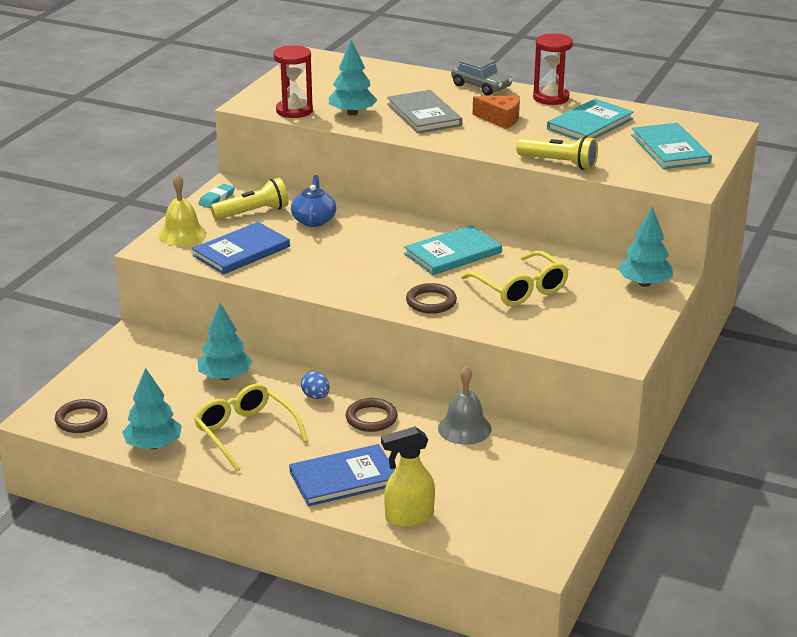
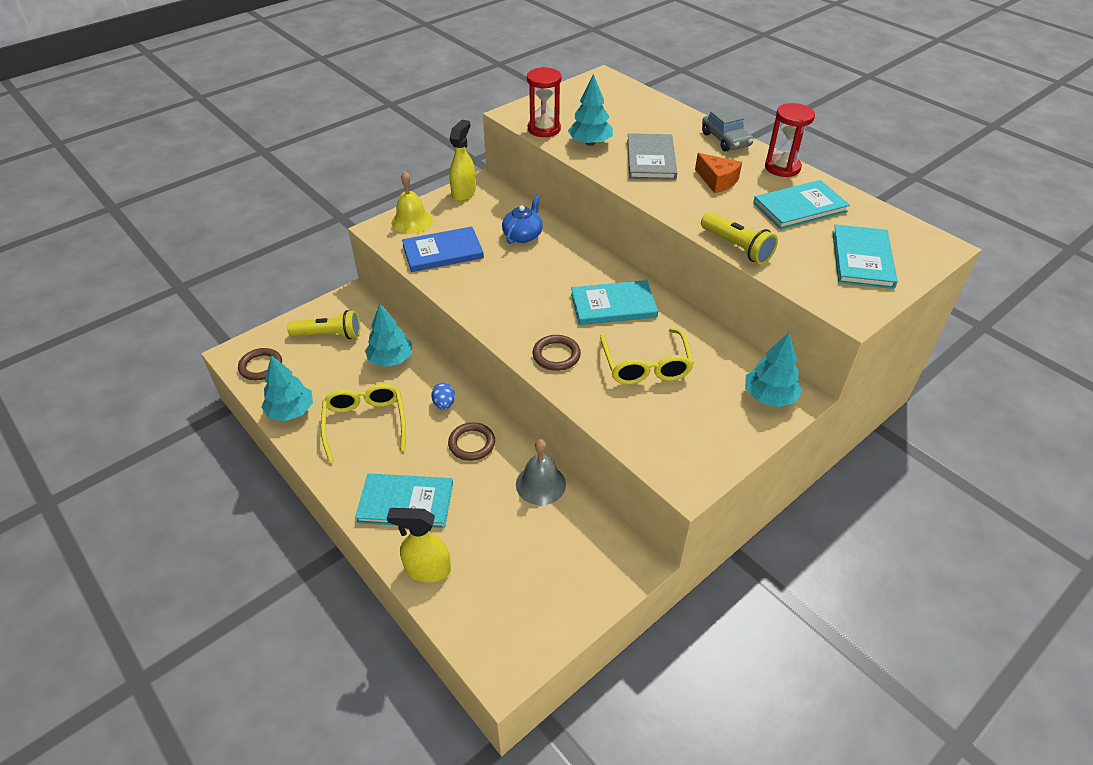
camera: 25 degrees right, 15 degrees up
(216, 199) = (464, 193): turquoise eraser -> yellow spray bottle
(253, 212) = (481, 214): yellow flashlight -> yellow flashlight (329, 335)
(344, 478) = (406, 502): blue book -> turquoise book

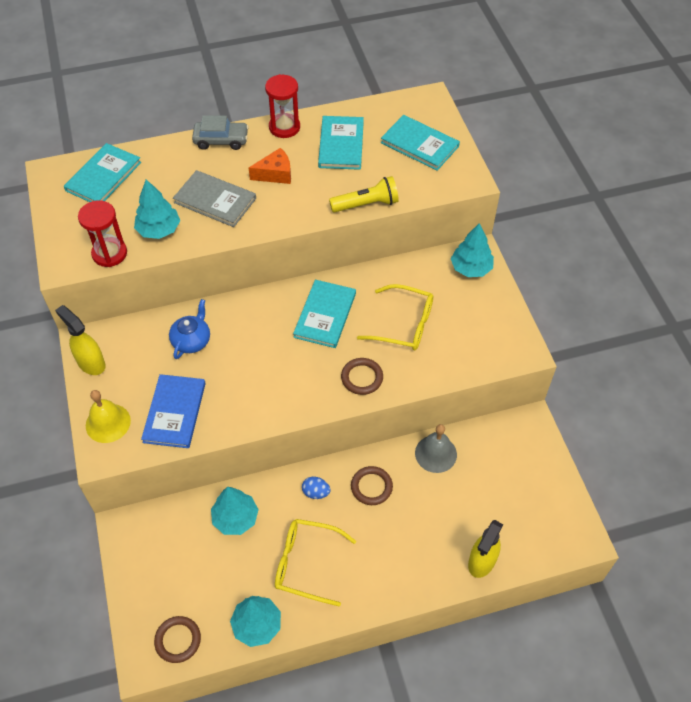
camera: 65 degrees left, 10 degrees up
(329, 335) = (168, 564): yellow flashlight -> none
(406, 502) = (410, 557): turquoise book -> turquoise book (103, 176)
(523, 235) = (192, 341): blue teapot -> blue teapot turned 60 degrees clockwise

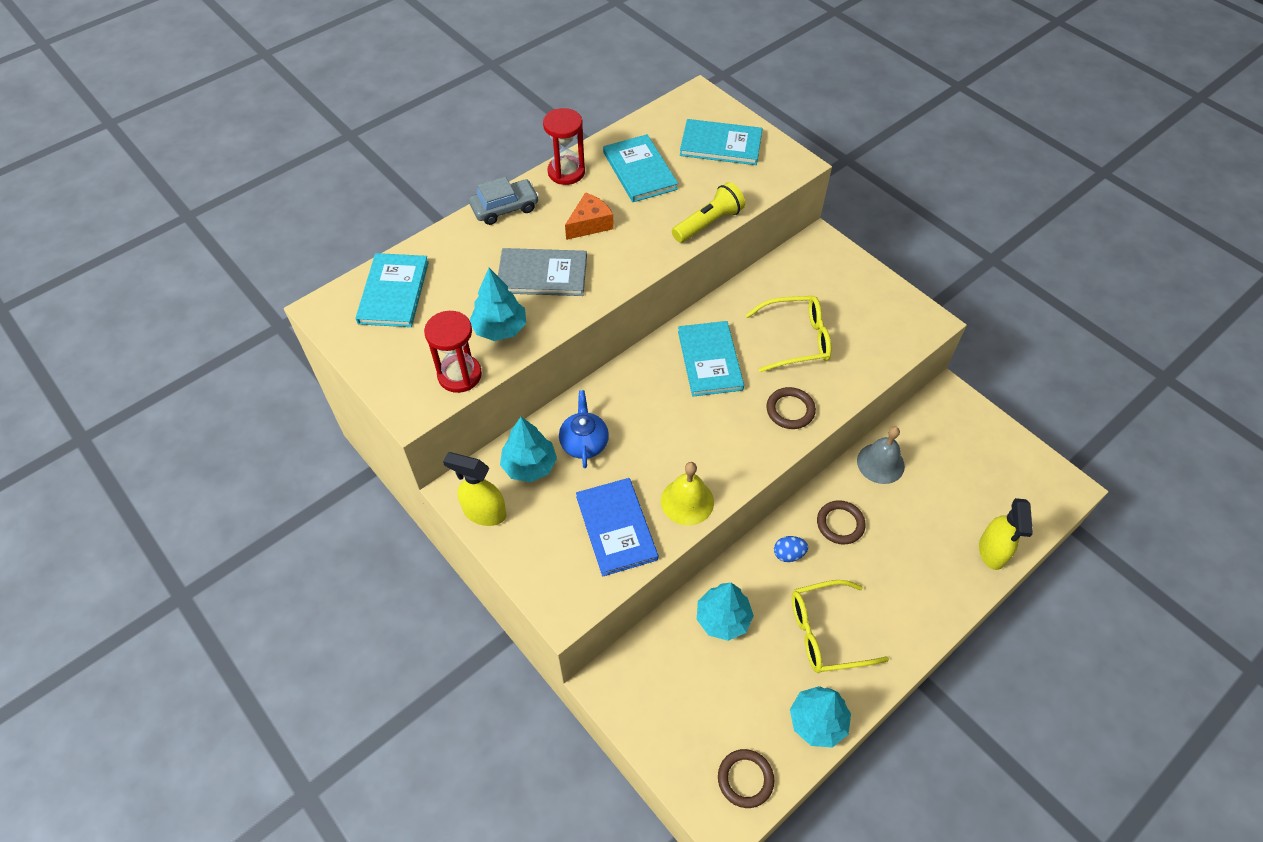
camera: 25 degrees left, 0 degrees up
(108, 423) = (548, 571): yellow bell -> yellow bell (687, 501)
(471, 268) = (823, 259): turquoise tree -> turquoise tree (529, 465)

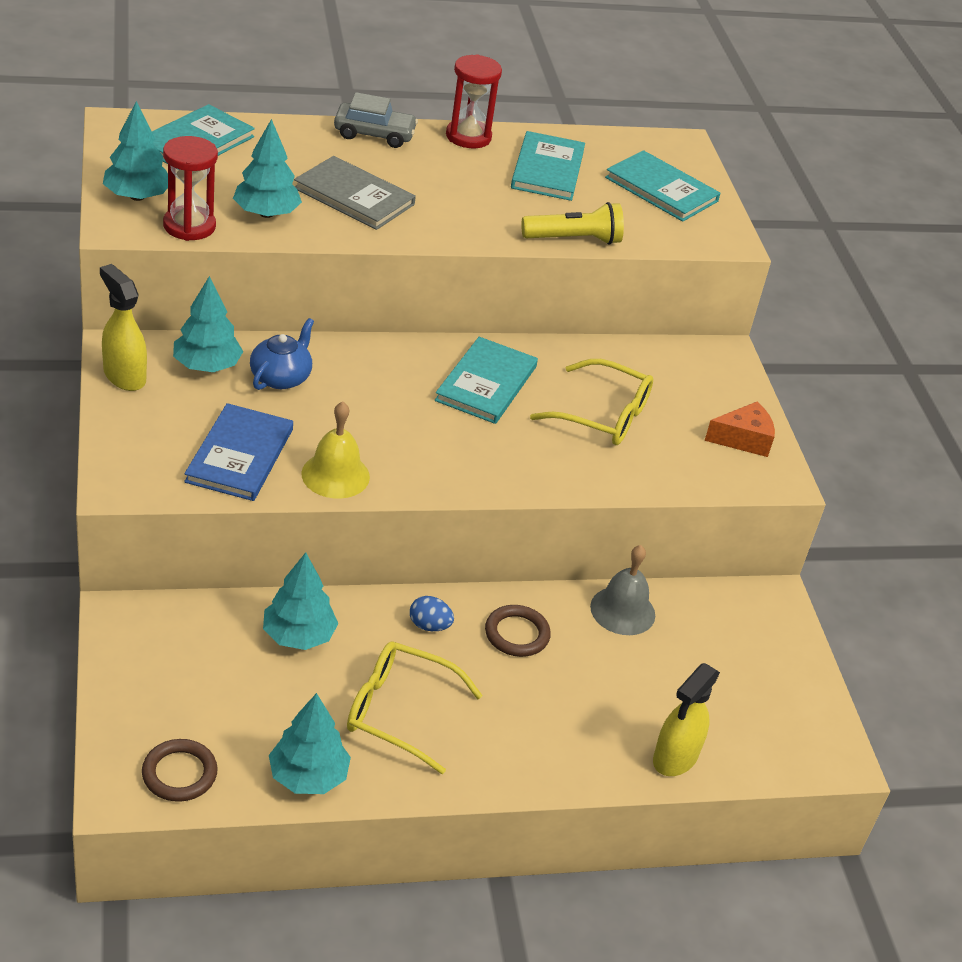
camera: 25 degrees right, 15 degrees down
(399, 371) = (137, 196): none -> turquoise tree
(590, 224) = (446, 184): orange cheese -> orange cheese (743, 439)
(790, 410) = (530, 465): brown ring -> none

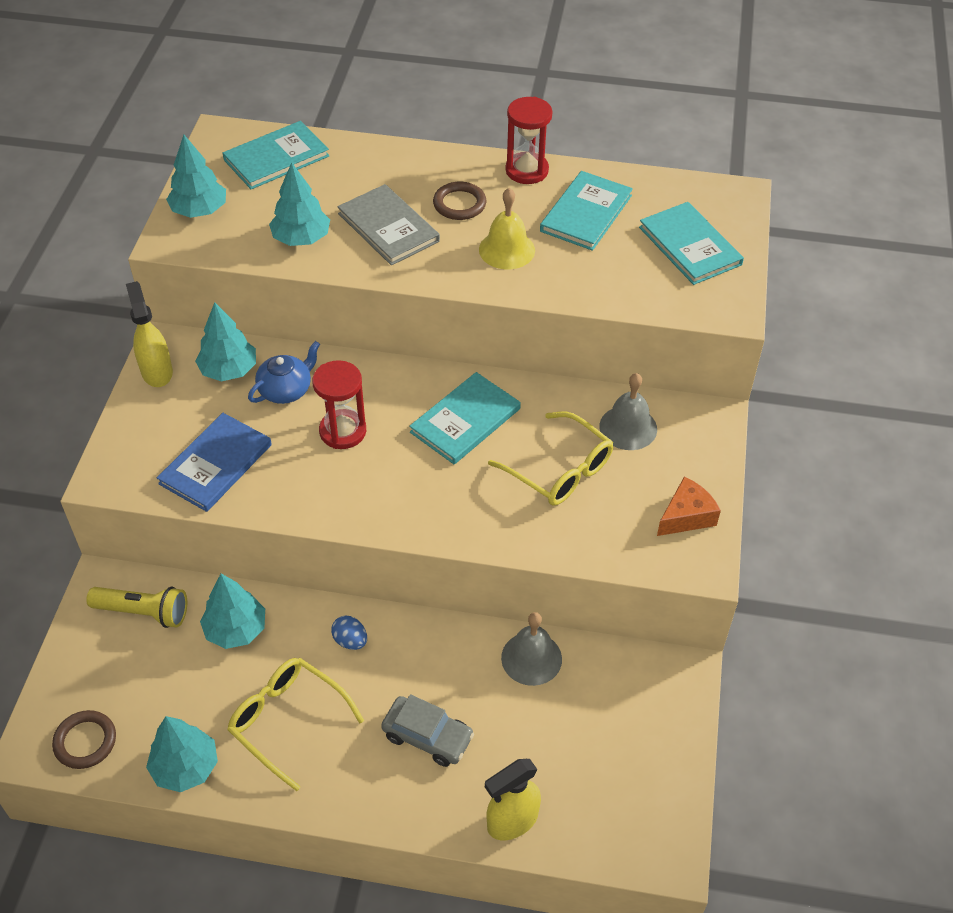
camera: 25 degrees right, 10 degrees up
(189, 226) = (229, 245): red hourglass -> red hourglass (343, 431)
(335, 475) = (287, 496): yellow bell -> yellow bell (507, 250)
(374, 134) = (439, 161): grey car -> grey car (427, 736)
(517, 634) = (423, 664): brown ring -> brown ring (459, 204)
(574, 239) = (573, 294): yellow flashlight -> yellow flashlight (143, 612)
(649, 371) = (628, 427): none -> grey bell
(743, 439) = (686, 516): orange cheese -> orange cheese turned 45 degrees counterclockwise

